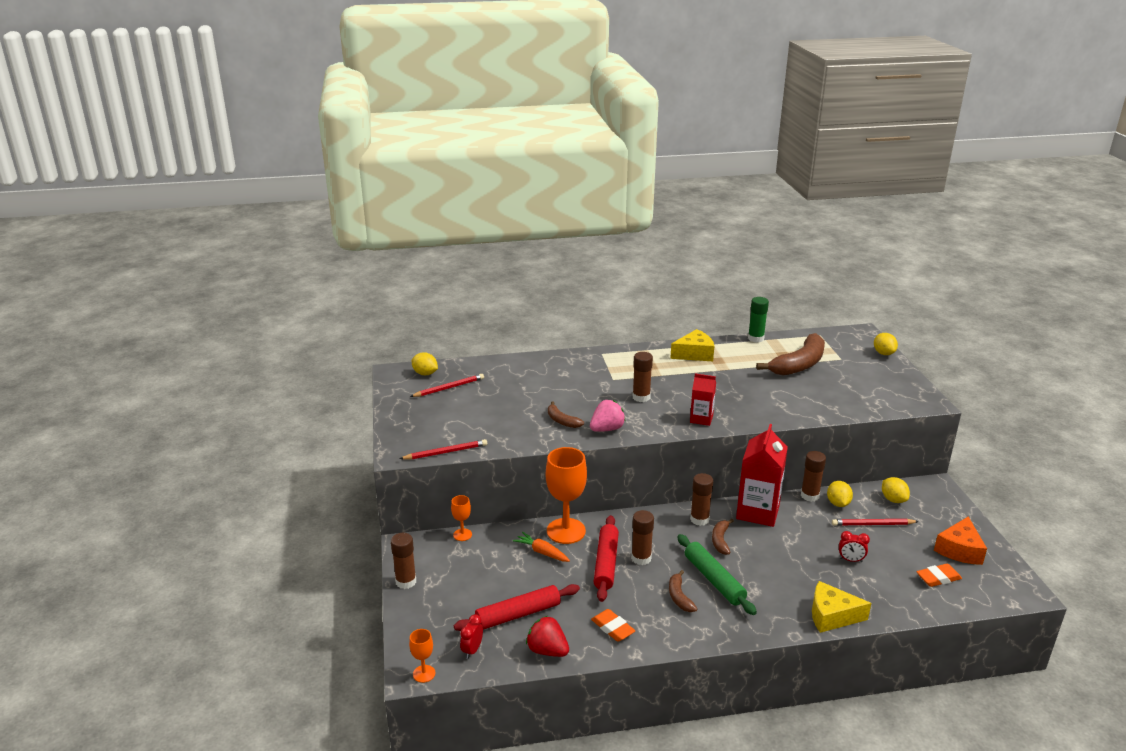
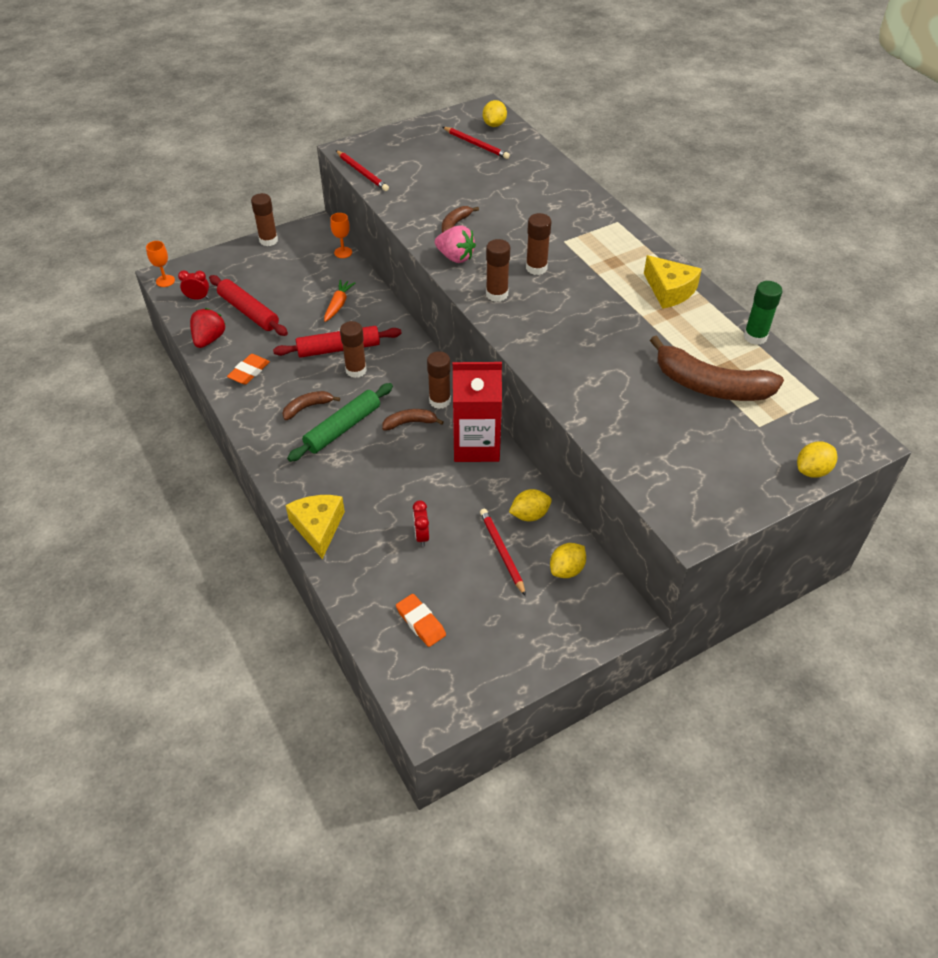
camera: 70 degrees right, 20 degrees up
(566, 531) = (376, 312): orange goblet -> none
(701, 419) = (516, 320): red carton -> none
(809, 496) = (532, 487): brown glue stick -> brown glue stick (497, 294)
(959, 550) = (488, 644): orange cheese -> none

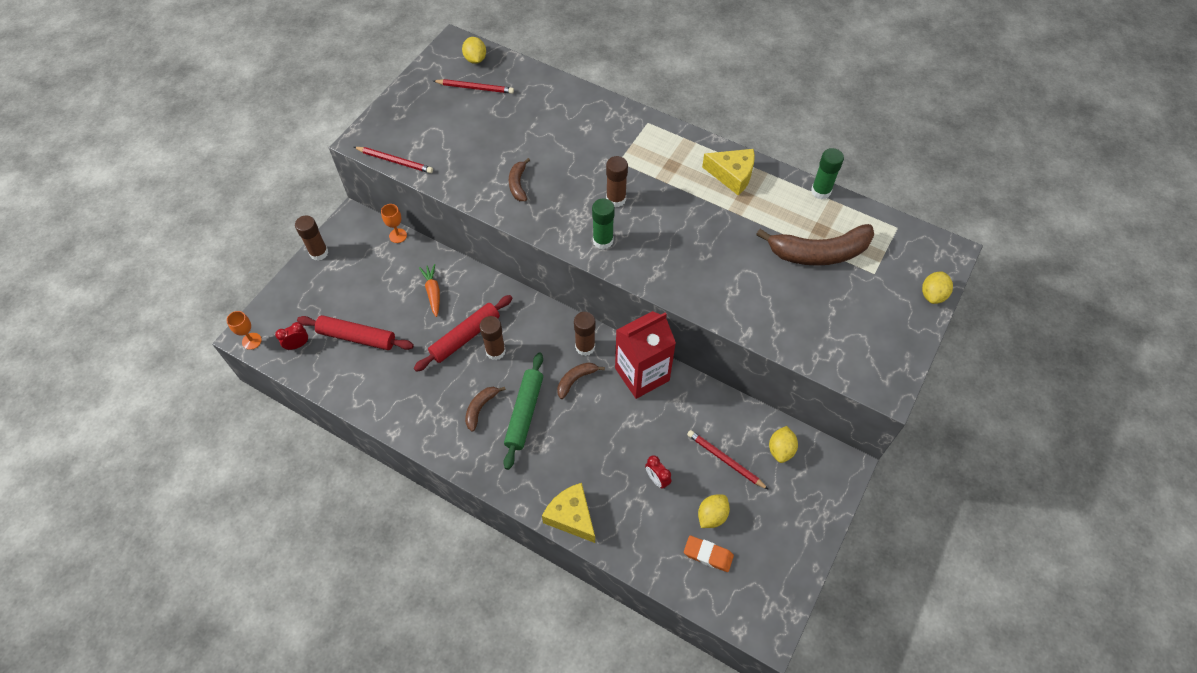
camera: 30 degrees left, 10 degrees up
(209, 339) = (342, 383): red strawberry -> none
(249, 372) = (403, 398): orange eraser -> none
(455, 257) = (542, 218): pink strawberry -> none
(497, 294) = (603, 241): brown glue stick -> green glue stick
(529, 515) = (723, 416): yellow lemon -> yellow lemon (712, 516)

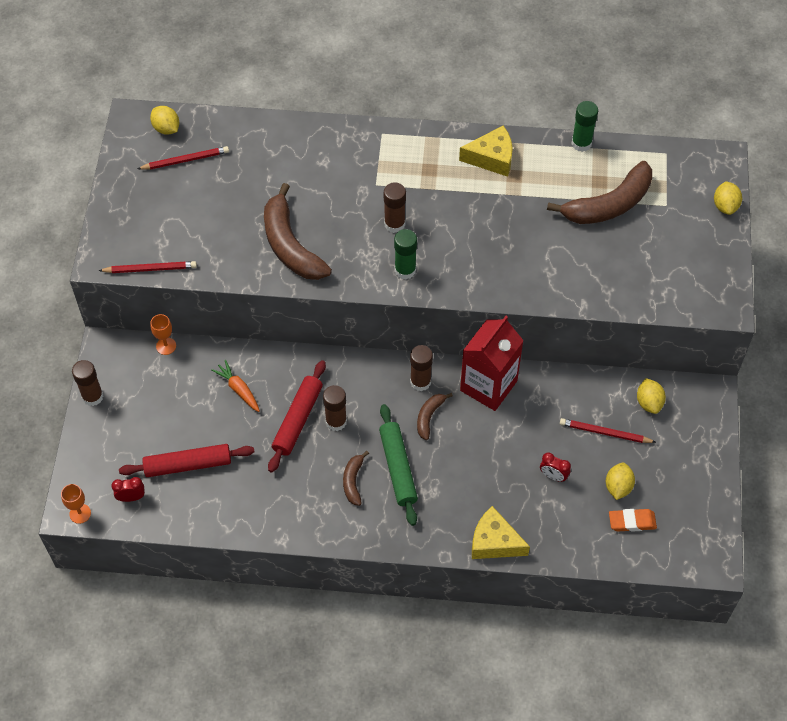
camera: 25 degrees left, 0 degrees up
(298, 345) = (131, 497): red clock -> red clock turned 45 degrees clockwise
(518, 184) = (290, 245): brown banana -> brown banana, size x2.04

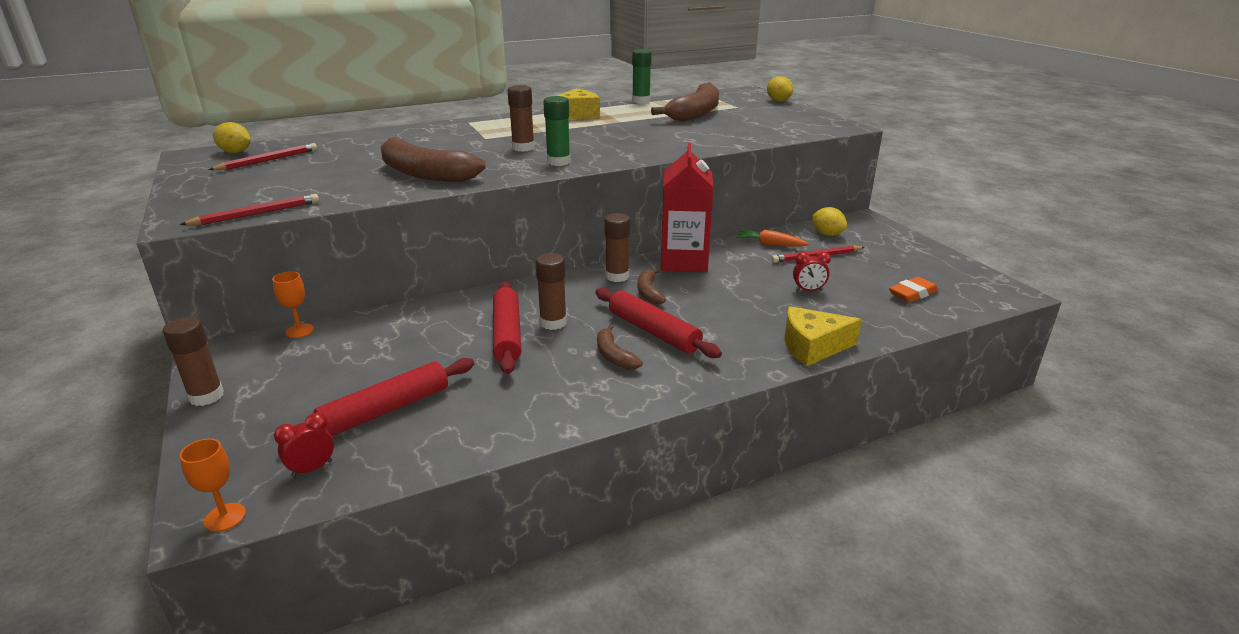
camera: 30 degrees left, 30 degrees down
(238, 389) = (416, 334): orange carrot -> orange carrot (770, 244)
(398, 468) = (653, 332): green rolling pin -> red rolling pin
(618, 487) = (870, 279): yellow lemon -> none

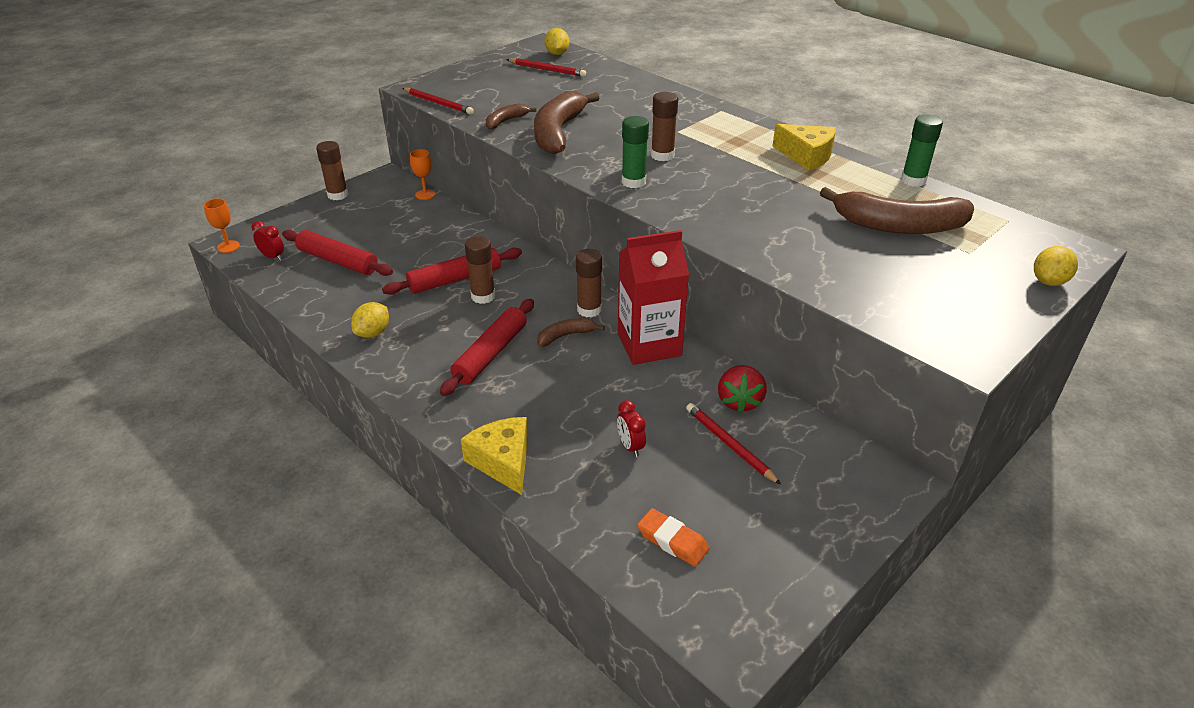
camera: 70 degrees right, 10 degrees up
(614, 356) = (441, 340): brown banana -> brown banana (506, 121)
(770, 244) = (739, 401): orange carrot -> red strawberry
(827, 234) = (810, 448): yellow lemon -> yellow lemon (373, 333)

